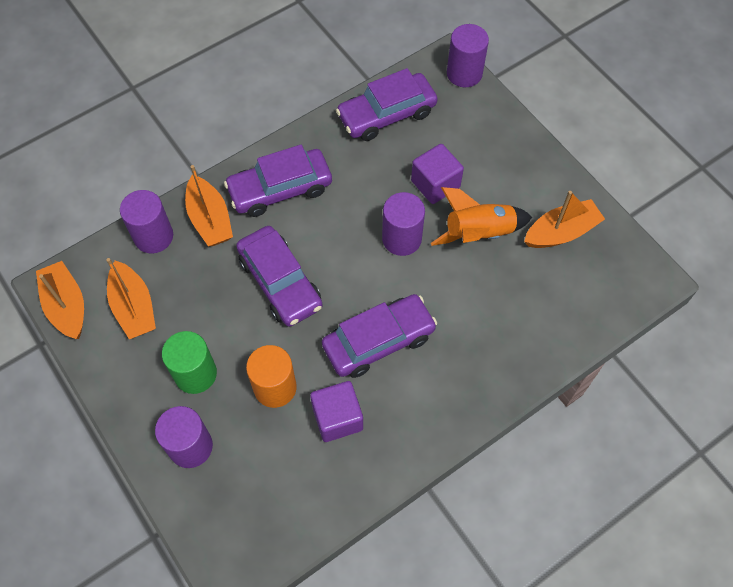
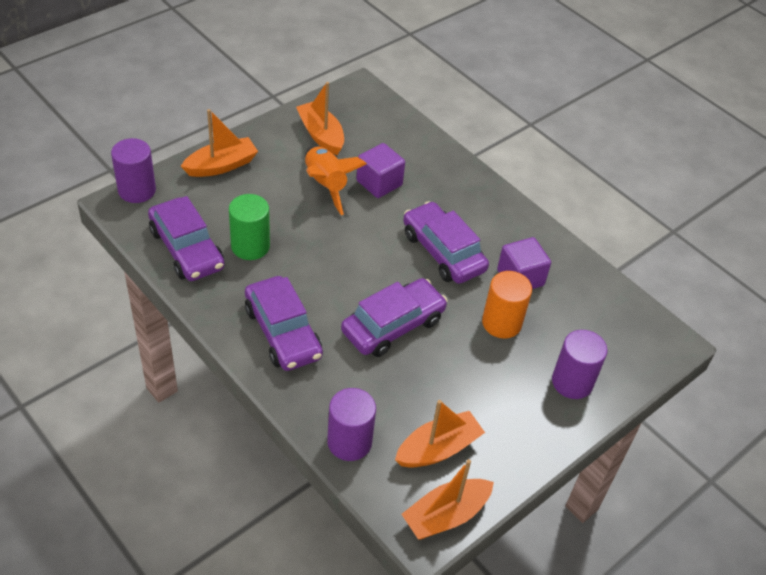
camera: 100 degrees left, 15 degrees down
(195, 374) = (501, 386): green cylinder -> green cylinder (250, 246)
(210, 219) = (324, 391): orange boat -> orange boat (221, 165)
(401, 239) = (336, 237): purple cylinder -> none
(435, 184) = (273, 213): purple cube -> purple cube (379, 183)

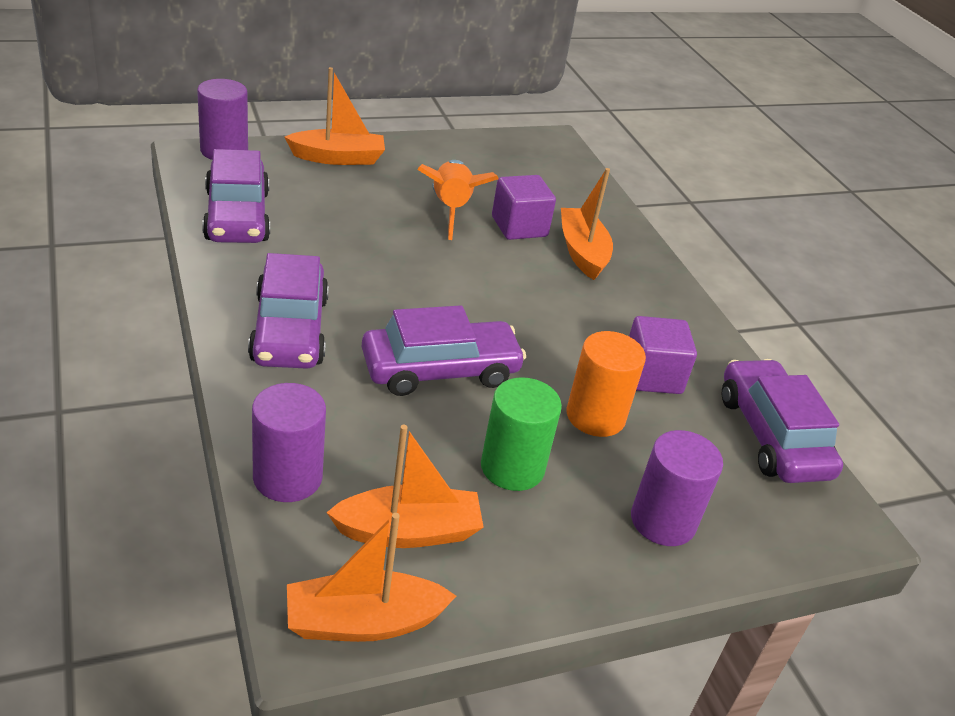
camera: 20 degrees right, 10 degrees down
(250, 246) = (315, 236): green cylinder -> green cylinder (512, 467)
(321, 135) = (477, 165): orange boat -> orange boat (582, 252)
(443, 252) = (560, 316): purple car -> purple car (772, 435)

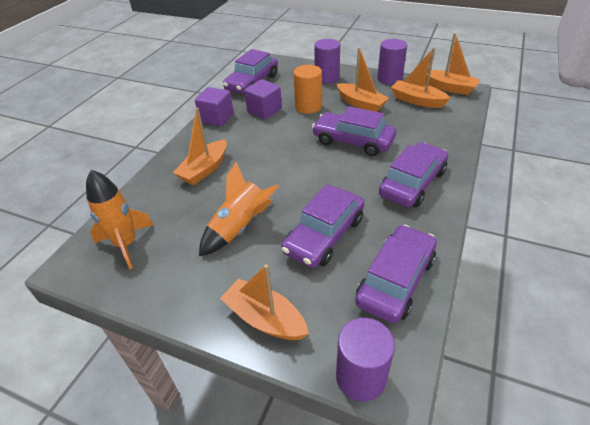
camera: 130 degrees left, 5 degrees up
(287, 477) = (452, 127): purple cylinder -> purple cylinder (389, 78)
(350, 231) = (324, 235): none -> purple car
(512, 467) = (361, 104): green cylinder -> orange boat
(519, 227) = (215, 198): purple cube -> purple cube (216, 118)
(536, 165) = (126, 244): none -> orange rocket

